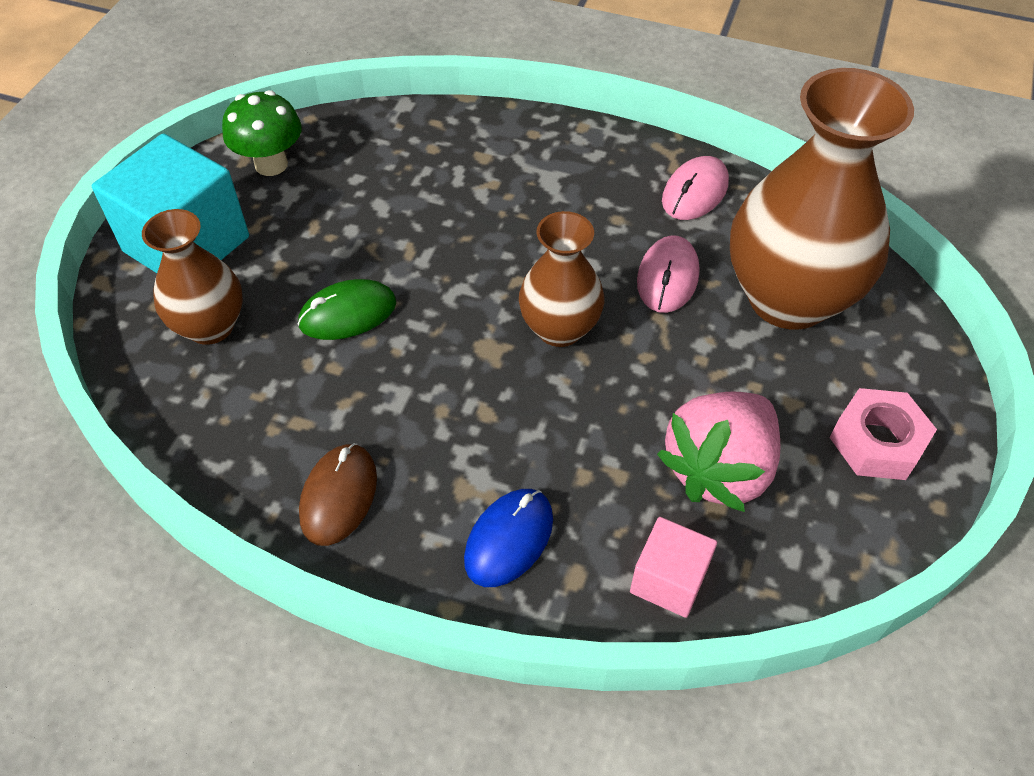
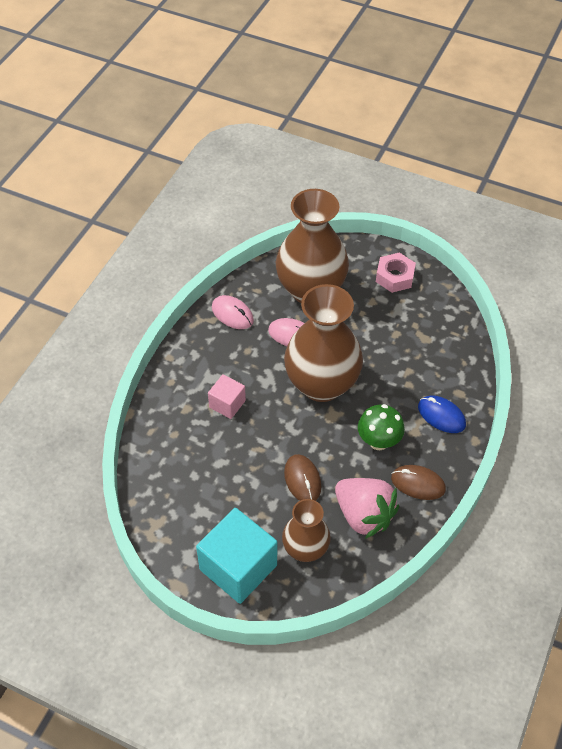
camera: 85 degrees left, 0 degrees up
(271, 164) = (173, 523): green mushroom -> green mushroom (378, 441)
(347, 313) = (302, 480): green mouse -> brown mouse
(559, 328) = (321, 384): brown vase -> brown vase, size x1.79
(668, 580) = (460, 360): pink cube -> pink cube (227, 404)
(719, 469) = (406, 334): pink strawberry -> pink strawberry (363, 515)

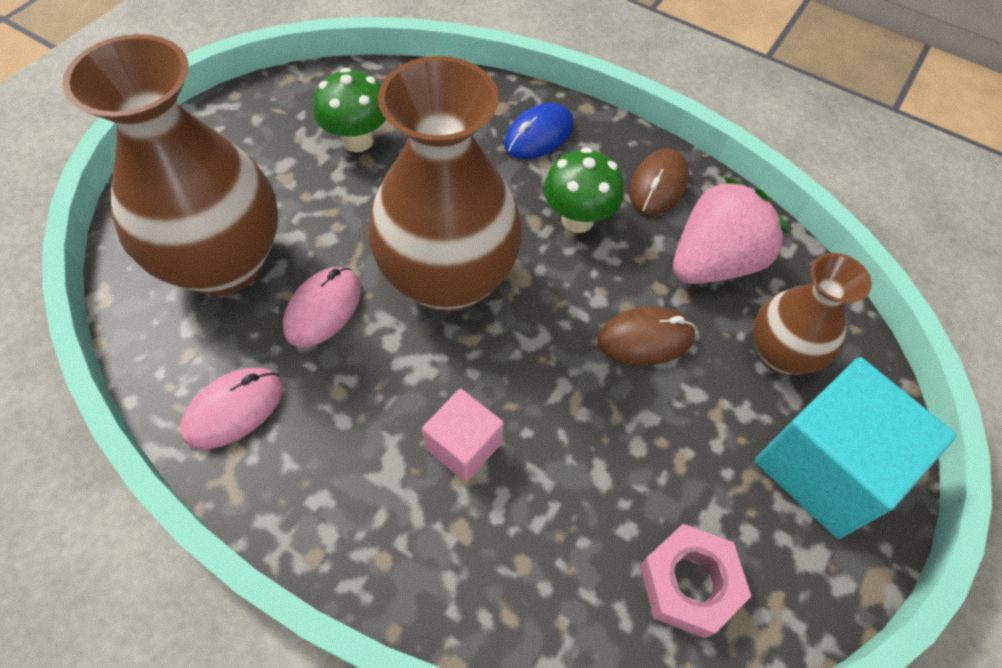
camera: 85 degrees left, 5 degrees up
(394, 277) = (243, 138): pink nut -> pink nut (689, 583)
(408, 327) = (357, 140): none -> green mushroom

